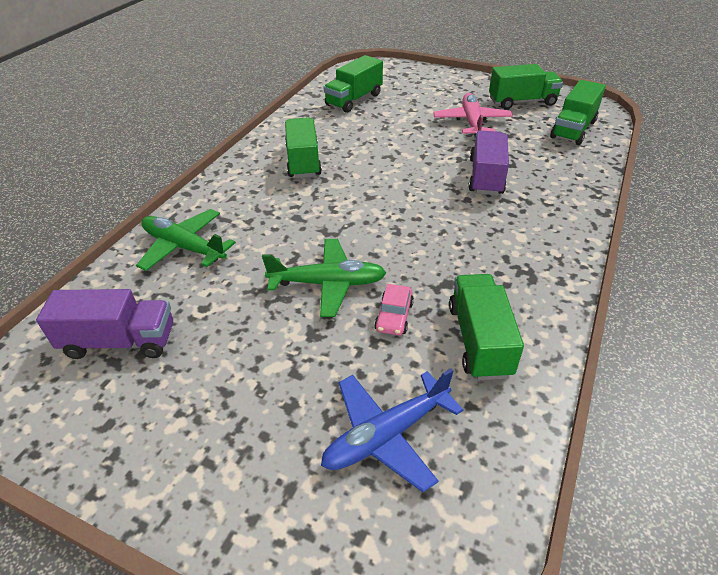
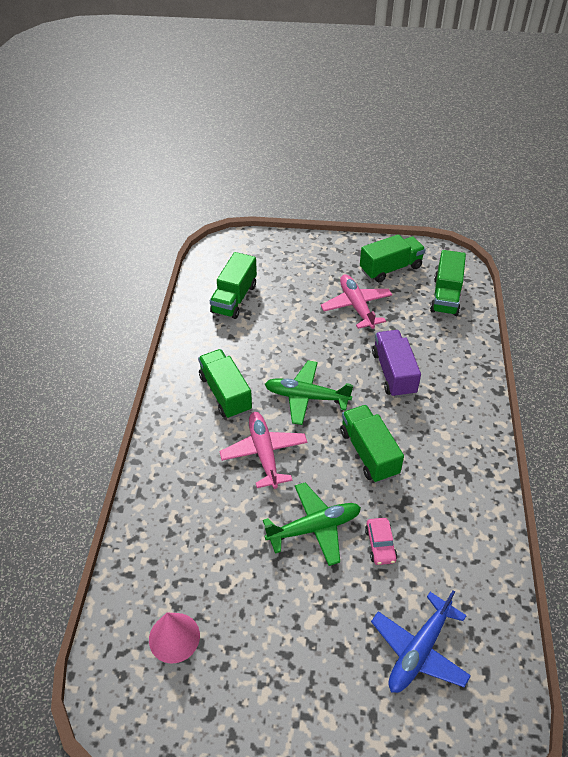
camera: 20 degrees left, 5 degrees up
(120, 341) = (174, 637): purple truck -> pink cone
(184, 247) = (171, 524): green plane -> green plane (306, 397)
(312, 212) = (264, 453): none -> pink plane
(479, 340) = (450, 548): green truck -> green truck (368, 453)

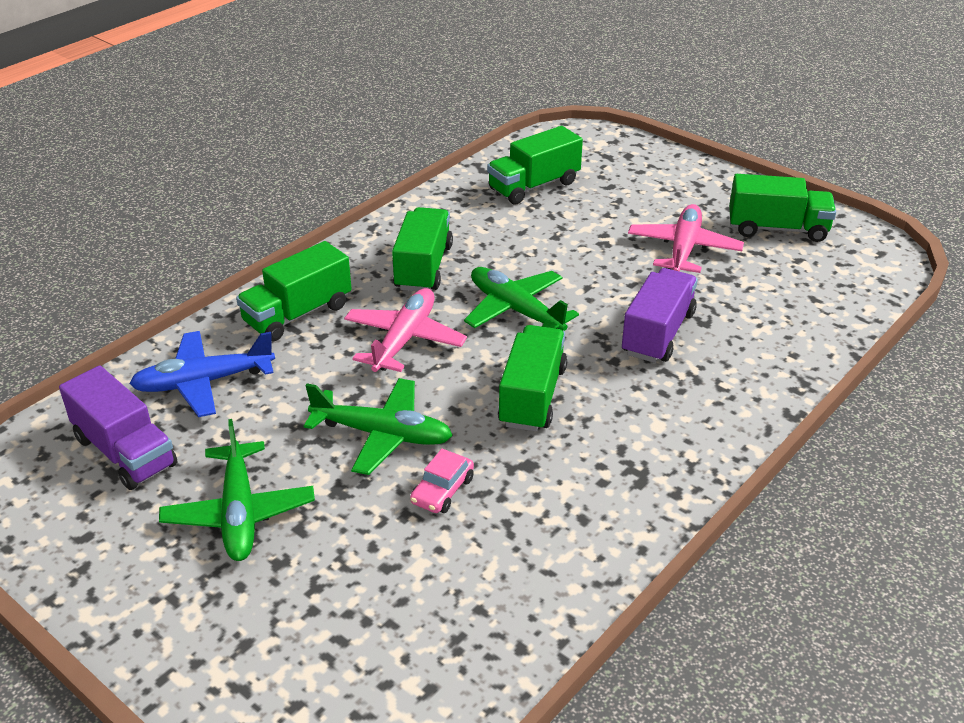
camera: 35 degrees right, 10 degrees down
(174, 637) = (125, 451): pink cone -> purple truck
(286, 633) = (239, 513): none -> green plane
(419, 650) = (369, 617): blue plane -> blue plane (203, 382)
(446, 296) = (828, 285): green truck -> green truck (298, 314)

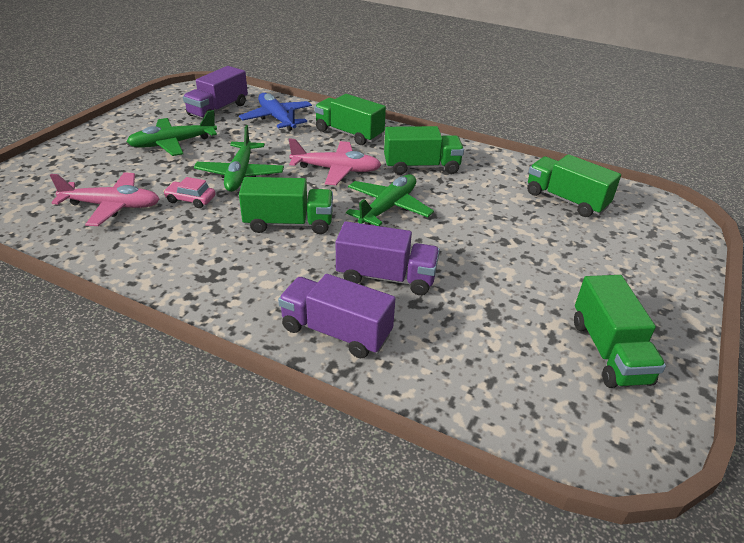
camera: 75 degrees right, 0 degrees up
(683, 249) = (525, 286): pink plane -> pink plane (112, 206)
(746, 381) = (336, 332): none -> purple truck

